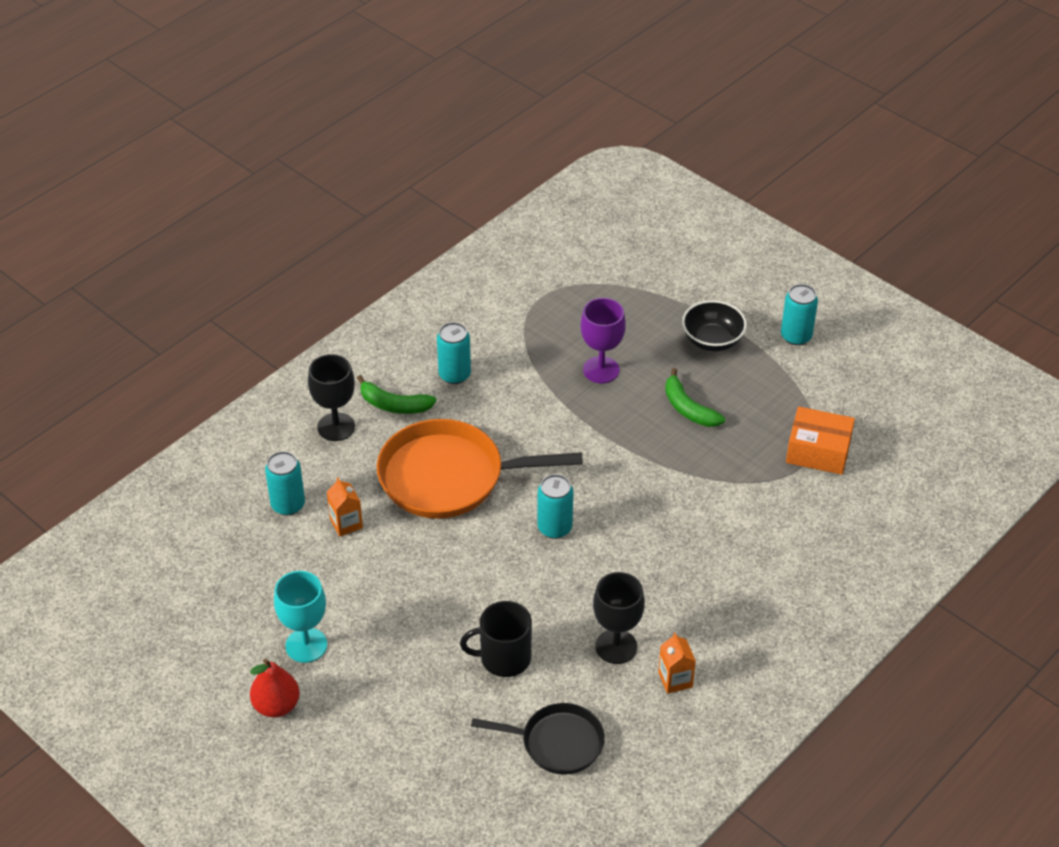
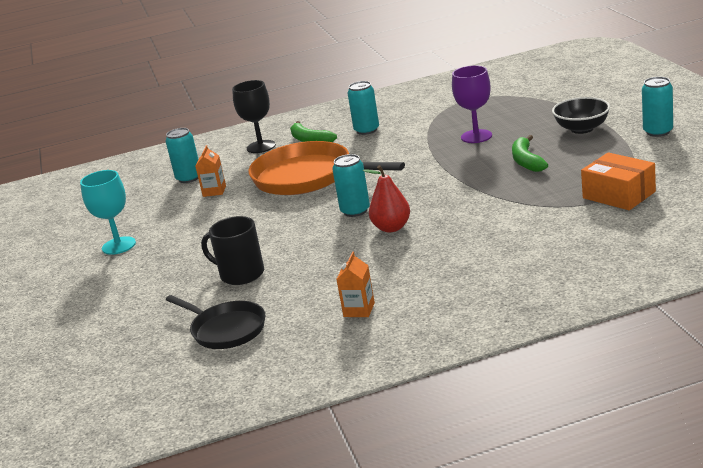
camera: 35 degrees right, 20 degrees down
(276, 706) = (64, 272): red pear -> red pear (391, 228)
(616, 646) = (332, 282): black goblet -> none

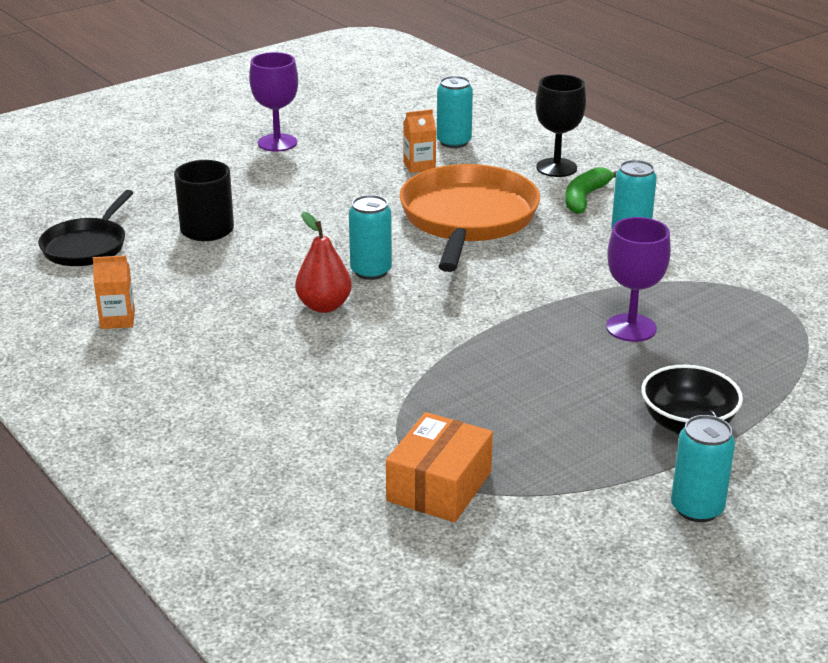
camera: 65 degrees right, 5 degrees up
(119, 246) = (277, 143): turquoise goblet -> purple goblet
(526, 161) = (549, 385): green banana -> none

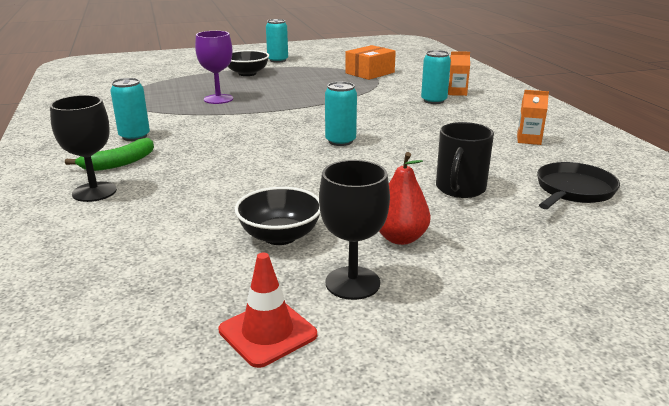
camera: 160 degrees left, 5 degrees down
(277, 143) = (352, 283): purple goblet -> black goblet
(315, 114) = (267, 332): none -> red traffic cone
(324, 306) = (385, 128): red pear -> red pear (400, 238)
(352, 161) = (280, 236): none -> black bowl
(419, 166) = (216, 217): orange carton -> orange carton (456, 92)
(454, 142) = (144, 241): turquoise can -> turquoise can (433, 101)
(468, 219) = (233, 162): orange pan -> none

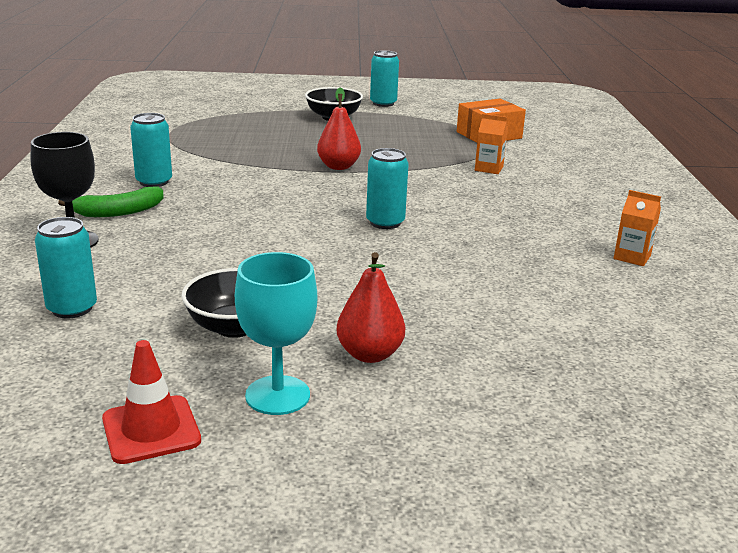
camera: 15 degrees right, 0 degrees up
(218, 99) = (277, 147): purple goblet -> none
(276, 107) = (338, 166): none -> red pear
(352, 283) = (277, 395): black goblet -> turquoise goblet
(433, 101) = (545, 185): turquoise can -> turquoise can (72, 308)
(456, 92) = (584, 177): orange carton -> orange carton (489, 168)
(460, 188) = (489, 307): black mug -> none
(573, 190) = (636, 334): black pan -> none

